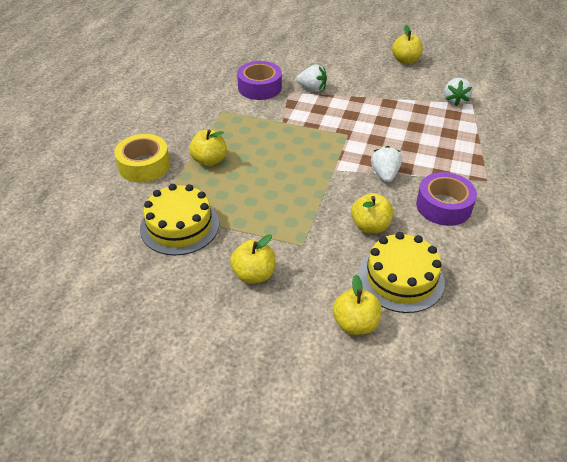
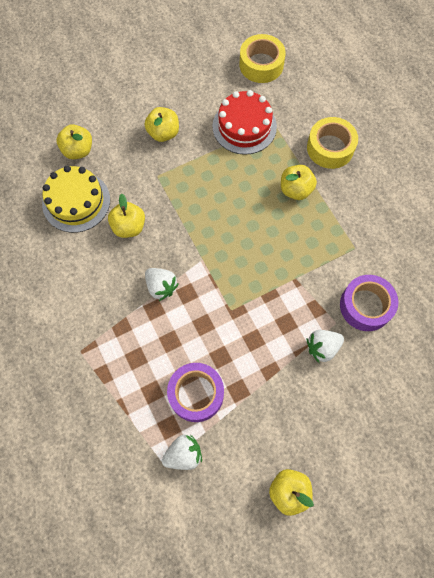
camera: 135 degrees right, 25 degrees up
(85, 263) = (261, 64): none -> yellow tape
(179, 226) = (244, 126): yellow cake -> red cake
(443, 206) = (93, 290): purple tape -> purple tape (196, 394)
(454, 100) = (183, 454): white strawberry -> white strawberry turned 105 degrees clockwise

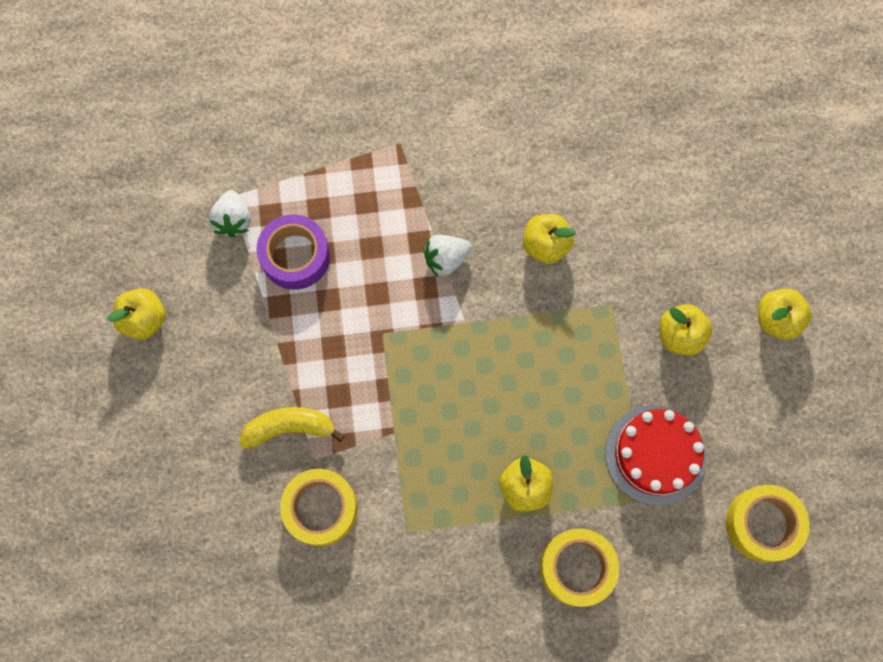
camera: 110 degrees right, 5 degrees up
(76, 201) = (606, 190): yellow cake -> none
(78, 150) = (687, 213): yellow apple -> yellow apple (776, 319)
(322, 347) = (289, 428): white strawberry -> yellow banana
(365, 306) = (321, 508): purple tape -> yellow tape

